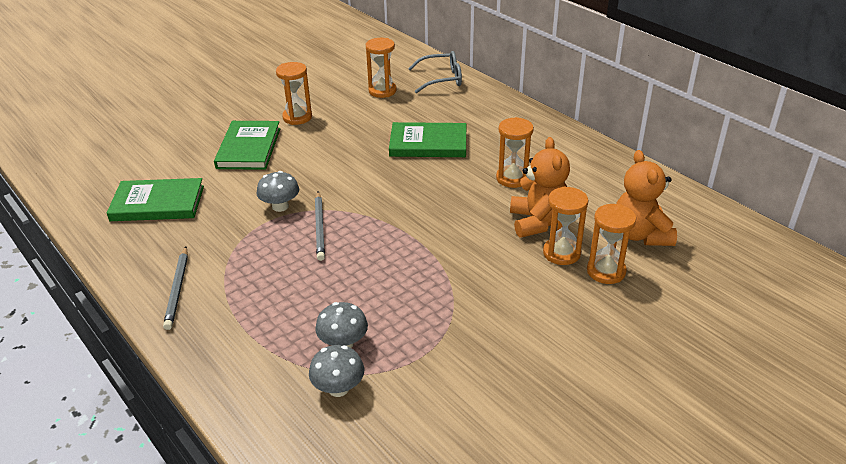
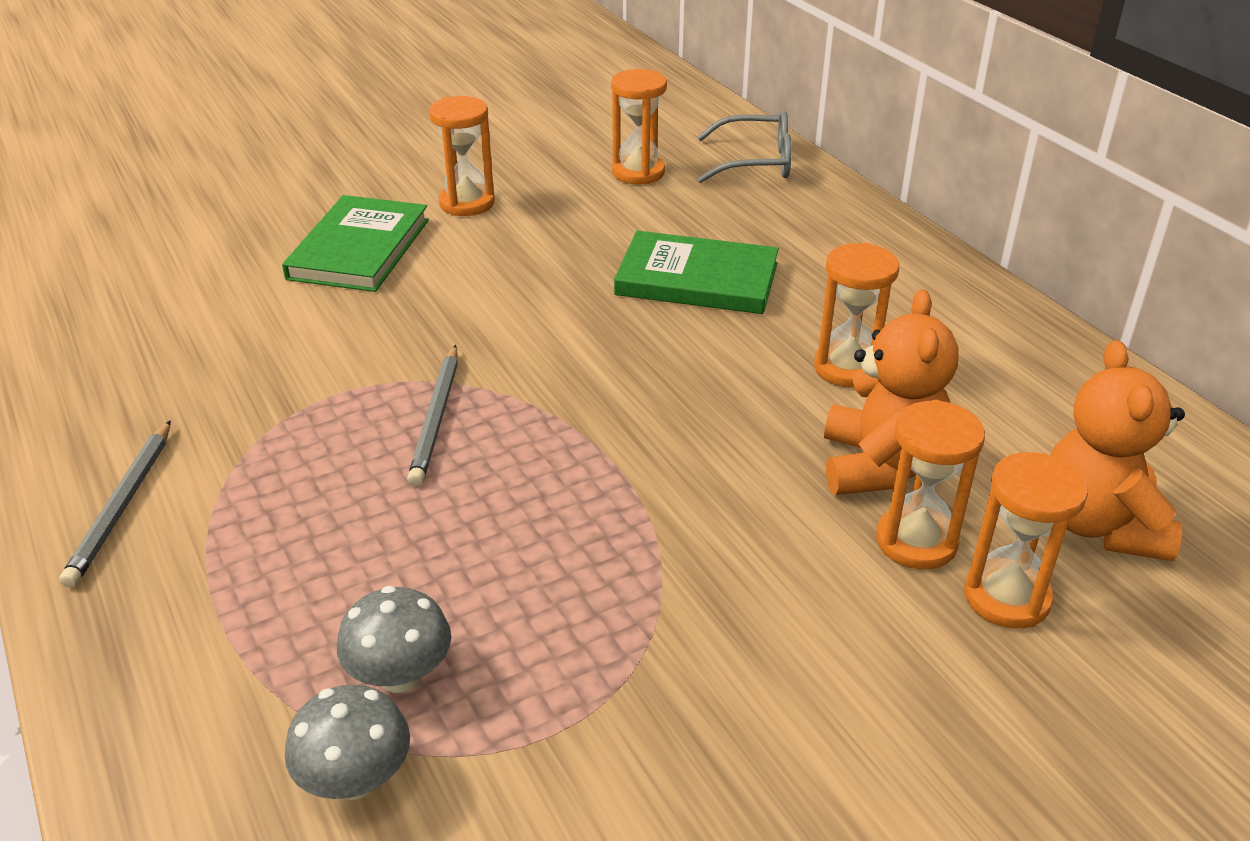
camera: 10 degrees right, 0 degrees up
(158, 203) = (157, 331): green book -> none
(280, 206) = (376, 366): grey mushroom -> none

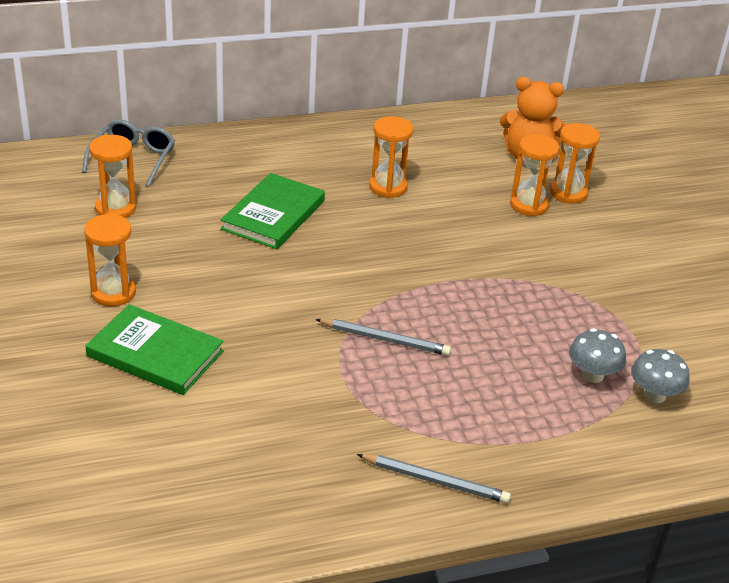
camera: 80 degrees left, 0 degrees up
(880, 466) = (473, 200): orange teddy bear -> none

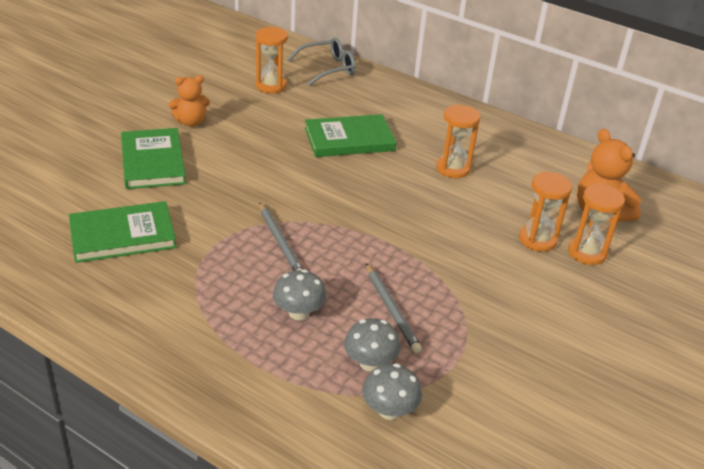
camera: 50 degrees right, 0 degrees up
(113, 293) = (191, 122): orange hourglass -> orange teddy bear
(262, 434) = (122, 235): none -> green book
(435, 481) = (154, 331): grey pencil -> grey pencil (391, 310)
(494, 380) = (299, 313): none -> grey mushroom

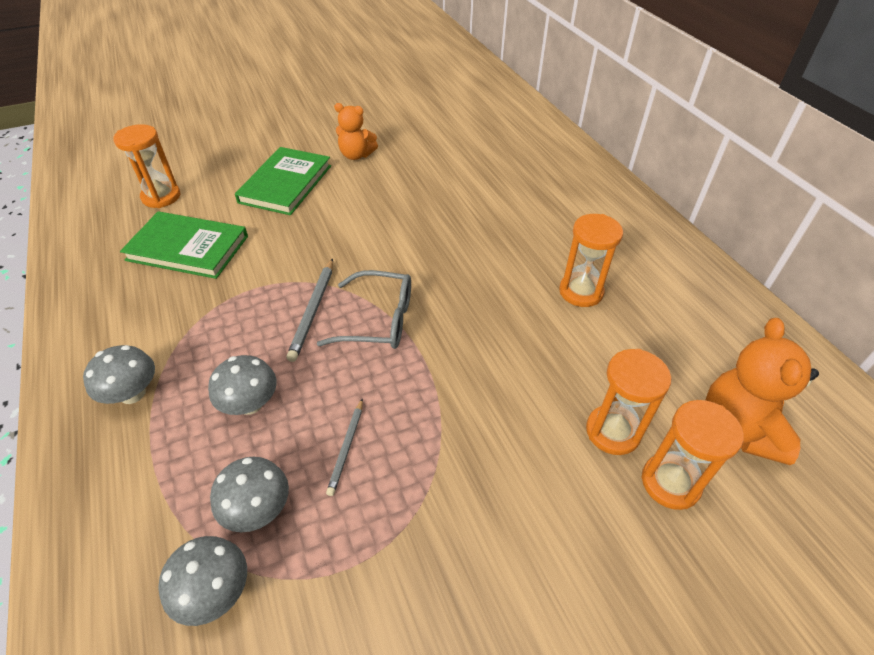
camera: 35 degrees right, 10 degrees up
(201, 341) = (132, 393): none -> grey mushroom
(271, 86) = (464, 139): orange hourglass -> orange hourglass (161, 197)
(328, 68) = (539, 136): grey glasses -> grey glasses (378, 320)
(349, 139) = (491, 218): green book -> none
(391, 310) = (346, 447): grey pencil -> grey pencil, size x0.65

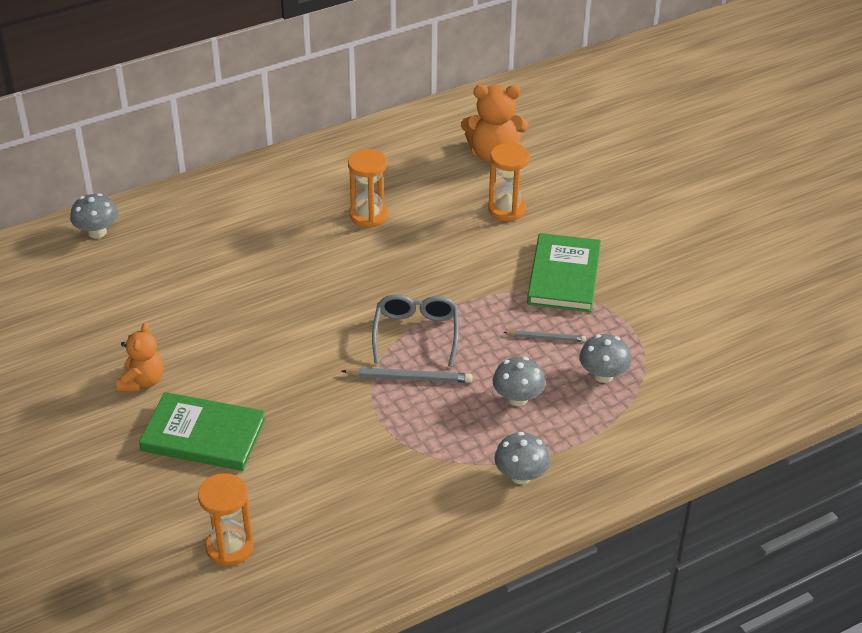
camera: 95 degrees left, 5 degrees down
(188, 248) = (326, 493): green book -> green book (564, 276)
(215, 592) = (661, 383): grey mushroom -> grey mushroom (97, 232)
(670, 483) = (541, 189): orange hourglass -> none

